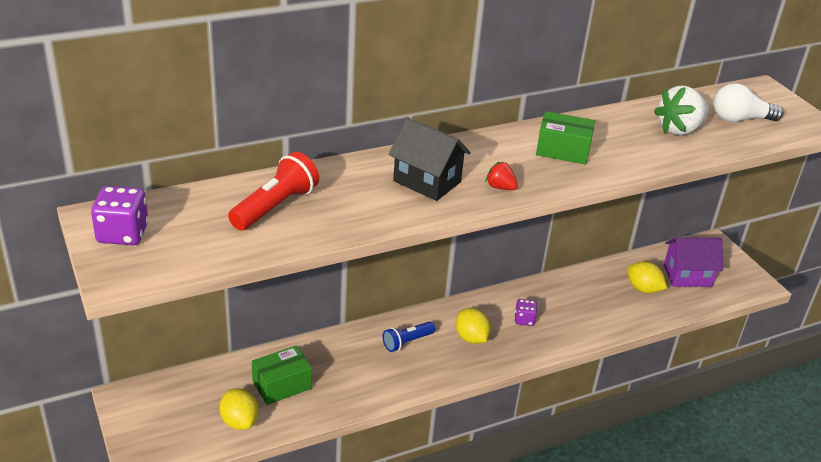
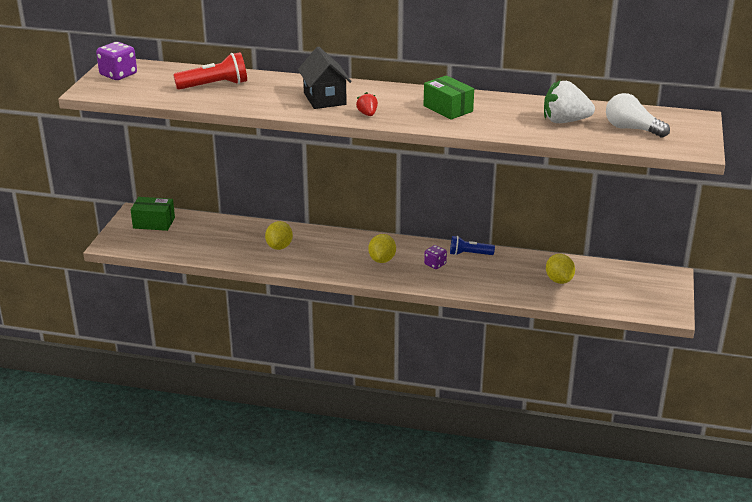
camera: 40 degrees right, 5 degrees down
(239, 421) = (182, 246): yellow lemon -> yellow lemon (279, 247)
(282, 385) = (228, 239): green box -> green box (154, 223)
(407, 342) = (335, 247): blue flashlight -> blue flashlight (469, 254)
(687, 276) = (611, 286): purple house -> none

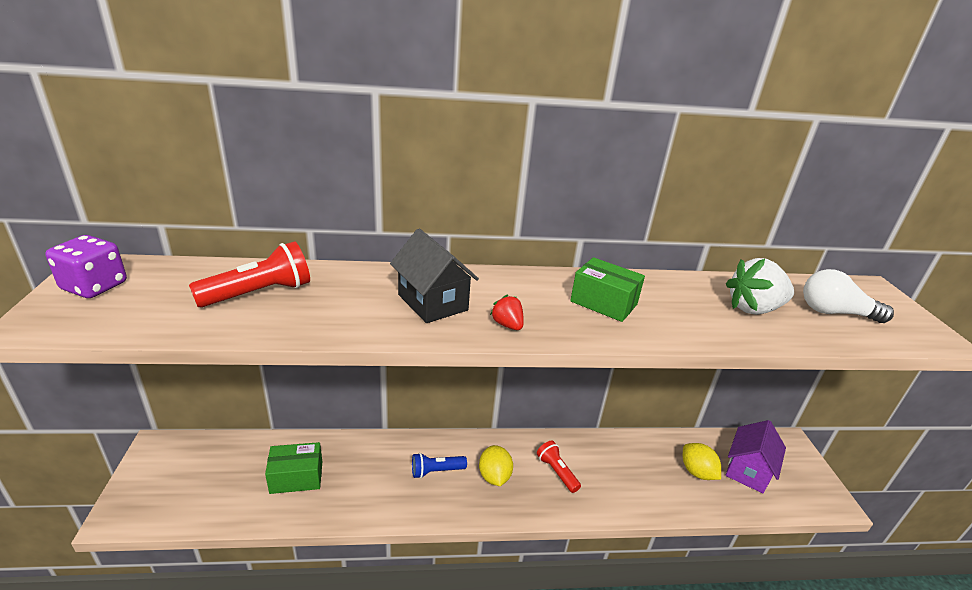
camera: 20 degrees left, 0 degrees up
(154, 223) = (183, 462): green box -> green box (296, 477)
(279, 247) = (362, 476): yellow lemon -> none
(435, 264) = (557, 472): purple dice -> red flashlight
(469, 254) = (585, 447): blue flashlight -> blue flashlight (436, 471)
(608, 286) = (748, 470): none -> purple house

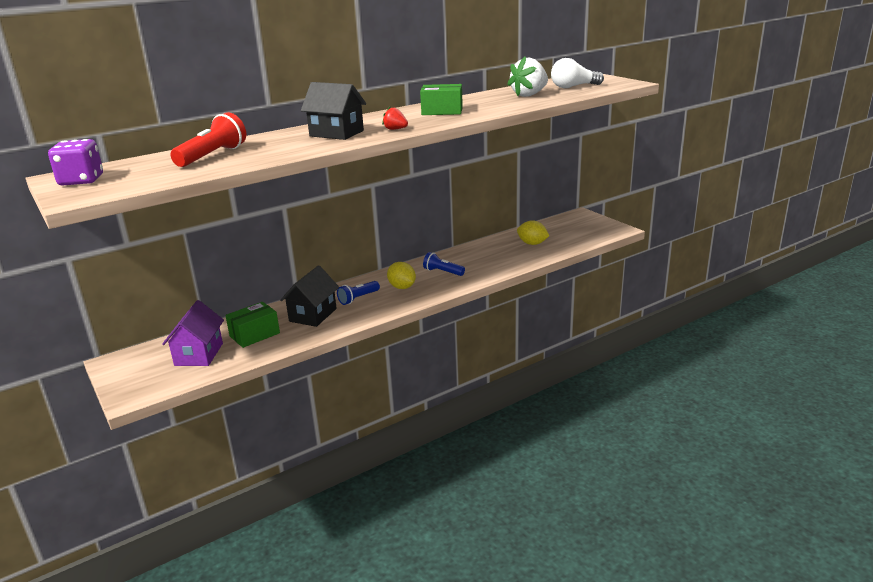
camera: 25 degrees left, 5 degrees down
(372, 475) = (313, 315): none -> black house
(557, 472) = (443, 272): red flashlight -> blue flashlight
(748, 470) = (562, 233): purple house -> purple house (199, 354)

